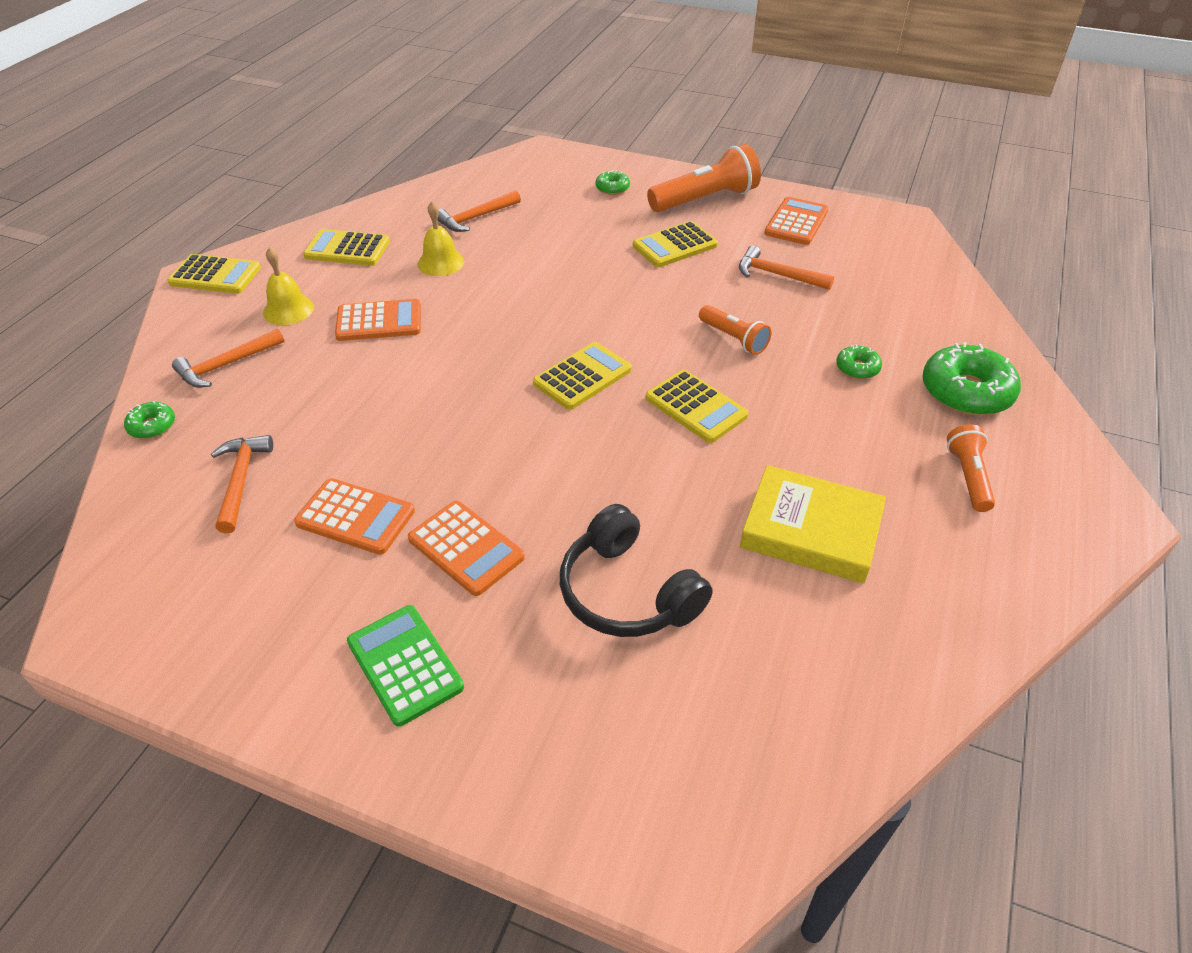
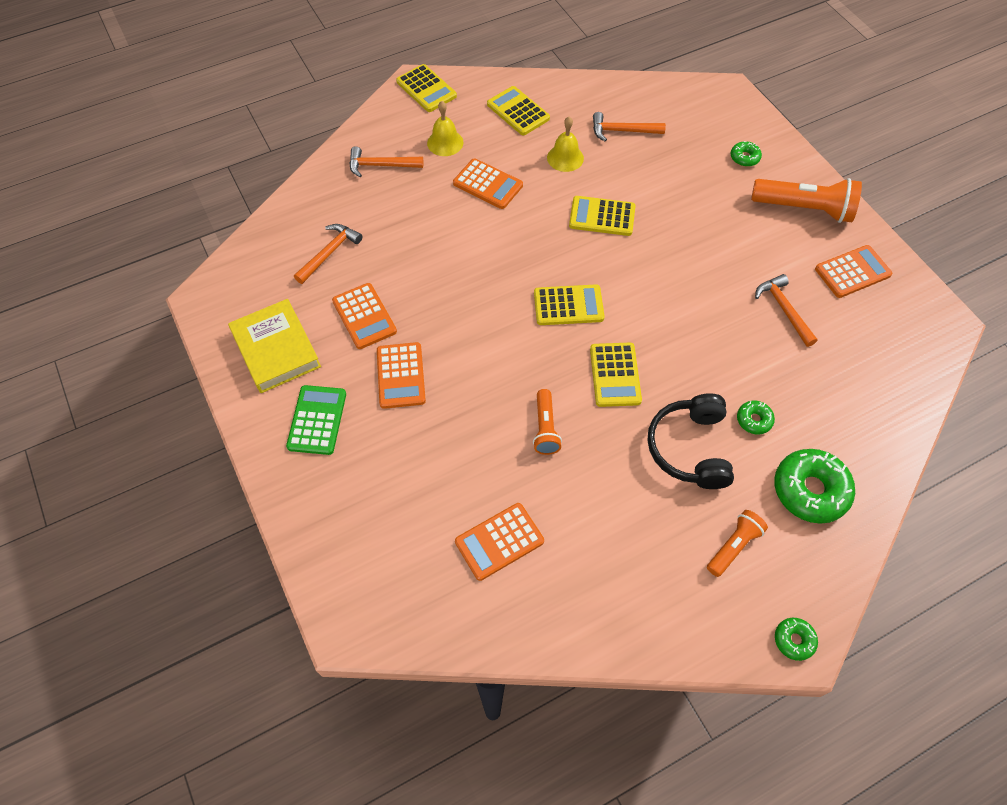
camera: 40 degrees right, 15 degrees up
(152, 426) = (315, 186): green donut -> green donut (794, 640)
(628, 592) = (456, 463): black headphones -> black headphones (690, 448)
(675, 245) = (736, 238): yellow calculator -> yellow calculator (602, 216)
(734, 339) = (694, 341): orange flashlight -> orange flashlight (545, 428)
(761, 635) = (499, 541): none -> orange calculator
(811, 530) = (594, 505): yellow book -> yellow book (276, 349)

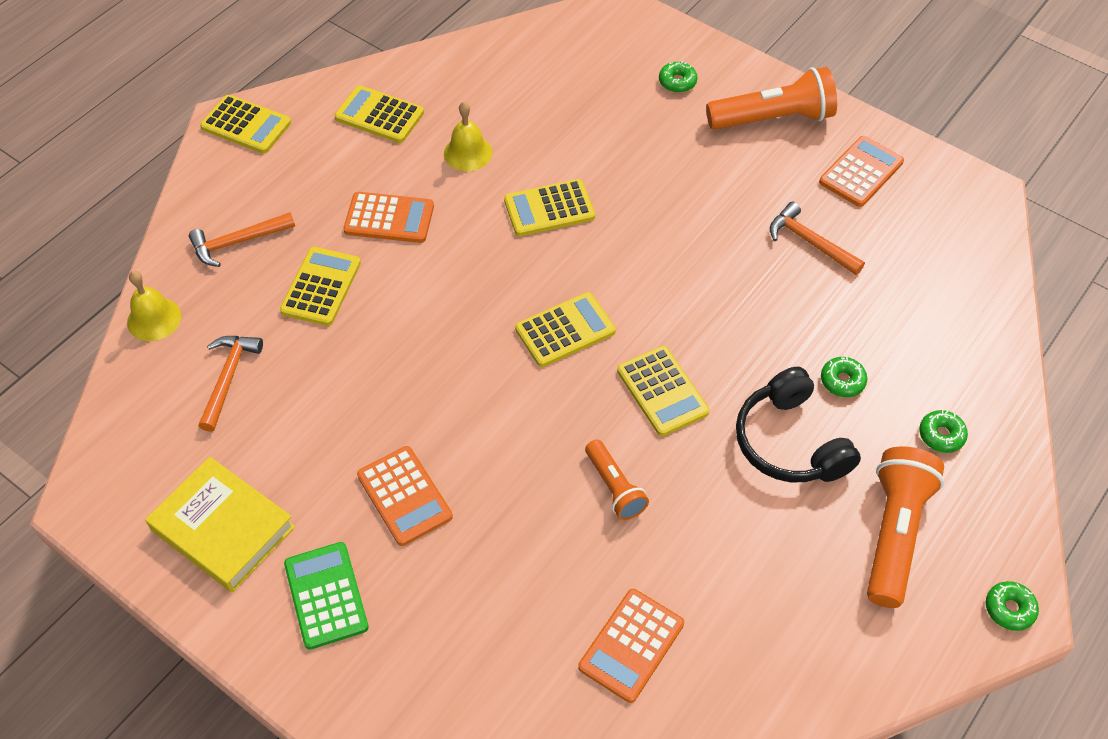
camera: 25 degrees left, 5 degrees down
(364, 316) = (318, 441): orange calculator -> none
(419, 215) = (321, 287): none -> yellow calculator
(445, 142) = (307, 185): yellow bell -> yellow bell (154, 319)
(622, 131) = (520, 97): orange hammer -> none
(733, 546) = (894, 533): orange flashlight -> orange flashlight, size x1.74
(810, 490) = (941, 435): green donut -> green donut, size x0.50

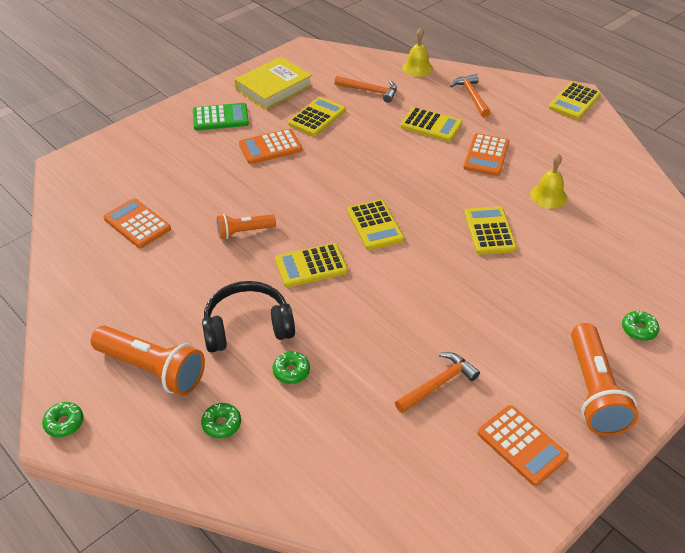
camera: 100 degrees right, 10 degrees down
(379, 115) = (586, 157): yellow calculator -> yellow calculator (317, 117)

